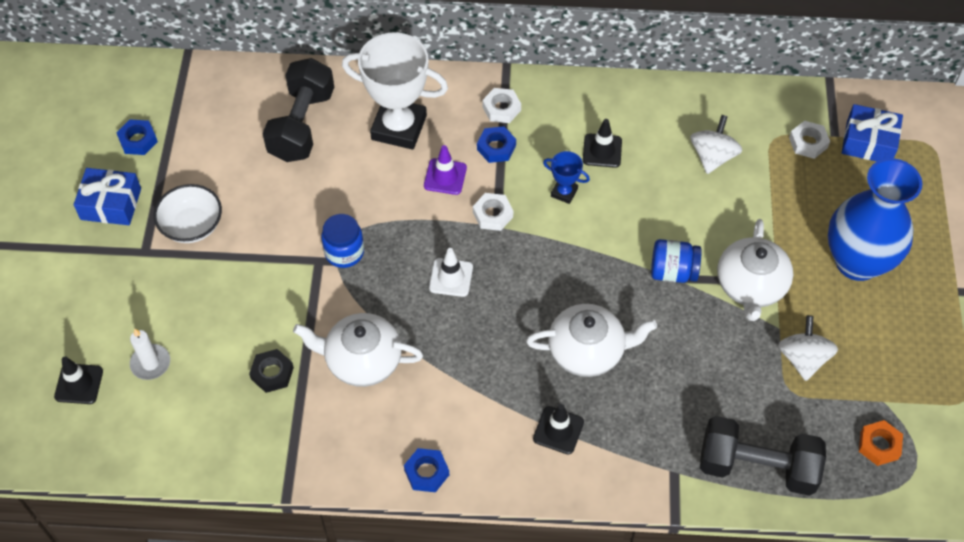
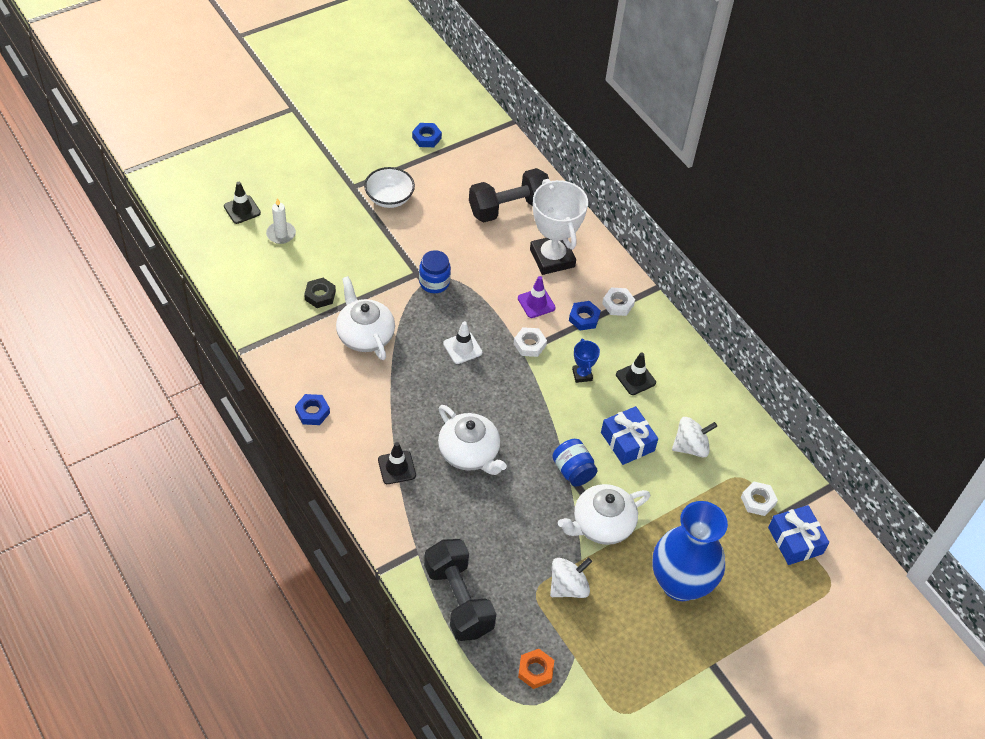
camera: 50 degrees right, 5 degrees down
(111, 204) = (372, 152): blue gift -> blue gift (627, 441)

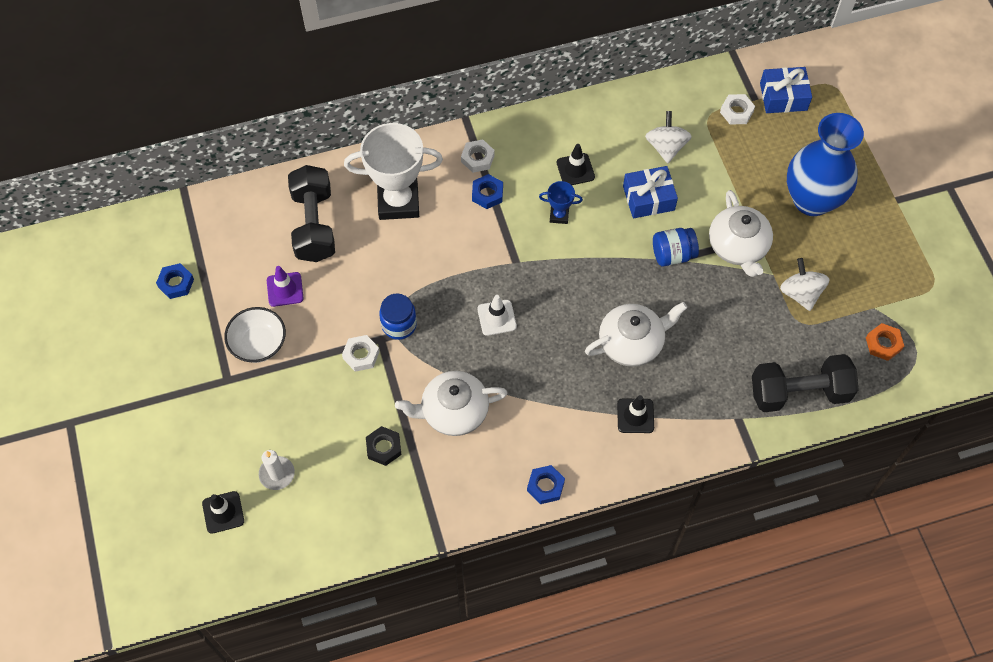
camera: 70 degrees left, 10 degrees up
(529, 344) = (508, 253): white nut -> white nut (361, 355)
(536, 303) = (455, 232): purple traffic cone -> purple traffic cone (285, 289)

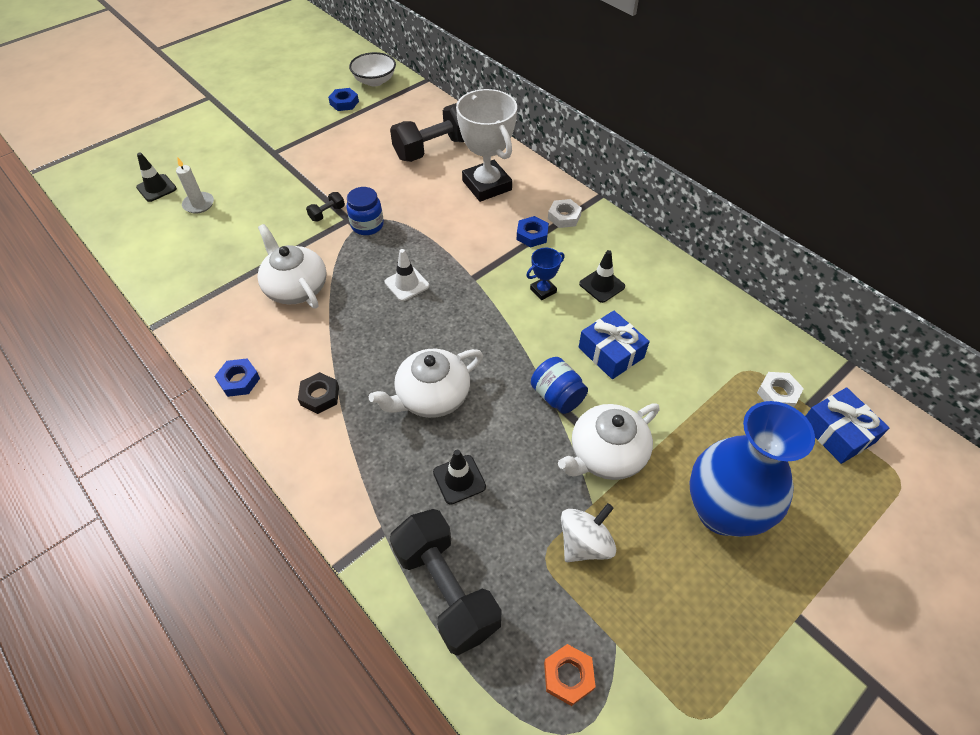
camera: 65 degrees right, 10 degrees down
(258, 344) = (312, 157): white bowl -> white bowl (375, 81)
(285, 289) = (367, 154): purple traffic cone -> none
(361, 355) = (327, 213): white nut -> black dumbbell
(383, 447) = (243, 256): black nut -> black nut (320, 396)
(559, 215) = (543, 290): blue trophy -> blue trophy turned 75 degrees clockwise
(632, 343) = (431, 396): white teapot -> white teapot turned 105 degrees clockwise
(635, 416) = (346, 428): black traffic cone -> black traffic cone (459, 479)
(666, 147) = (682, 346): white spinning top -> none

